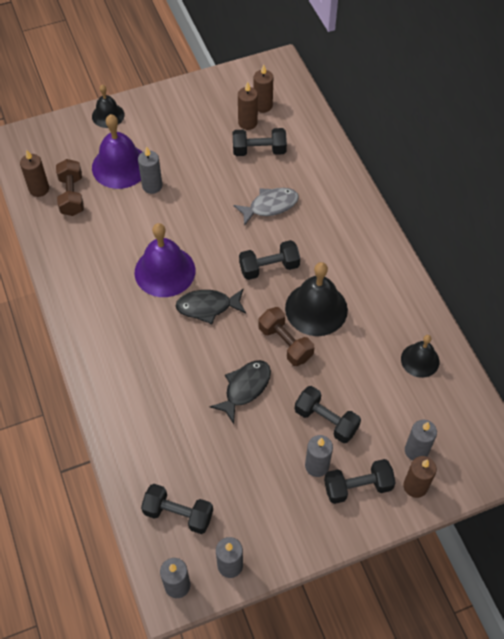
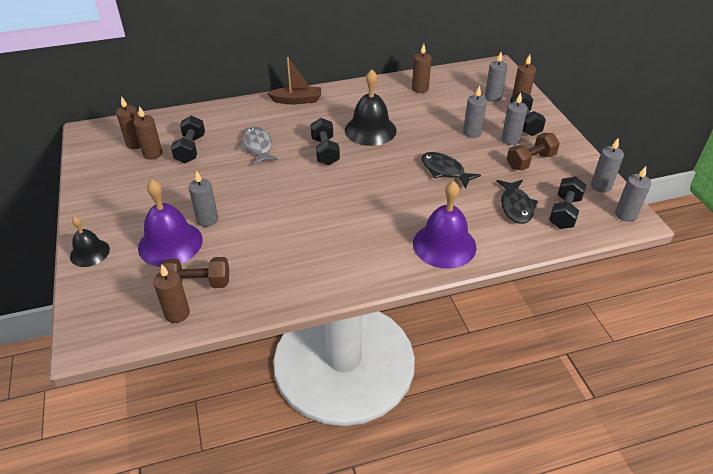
camera: 85 degrees left, 15 degrees down
(165, 271) = (316, 213): purple bell -> purple bell (444, 245)
(207, 307) = (361, 188): black fish -> black fish (516, 206)
(285, 343) = (402, 147): brown dumbbell -> brown dumbbell (530, 161)
(326, 420) = (472, 133): black dumbbell -> grey candle
(366, 229) = (297, 100): none -> brown boat
(420, 360) = (420, 89): black bell -> brown candle

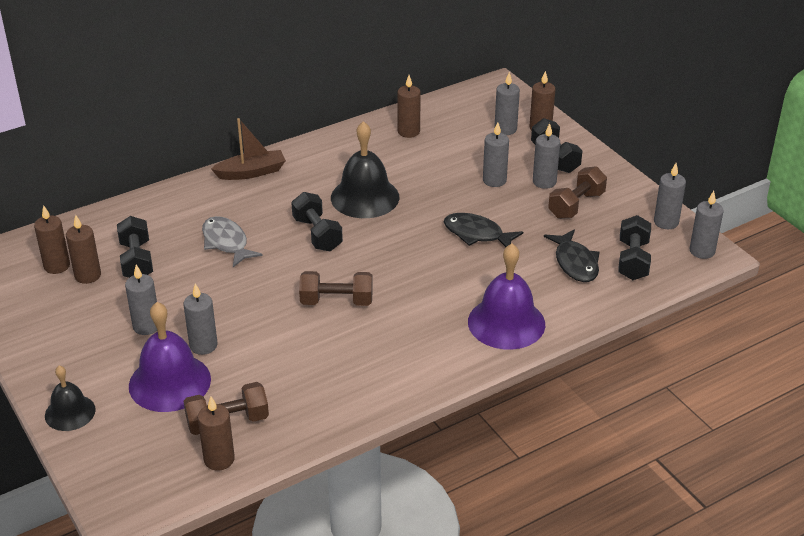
camera: 15 degrees left, 5 degrees down
(174, 198) = (146, 326): none -> grey candle
(318, 204) = (336, 301): none -> brown dumbbell

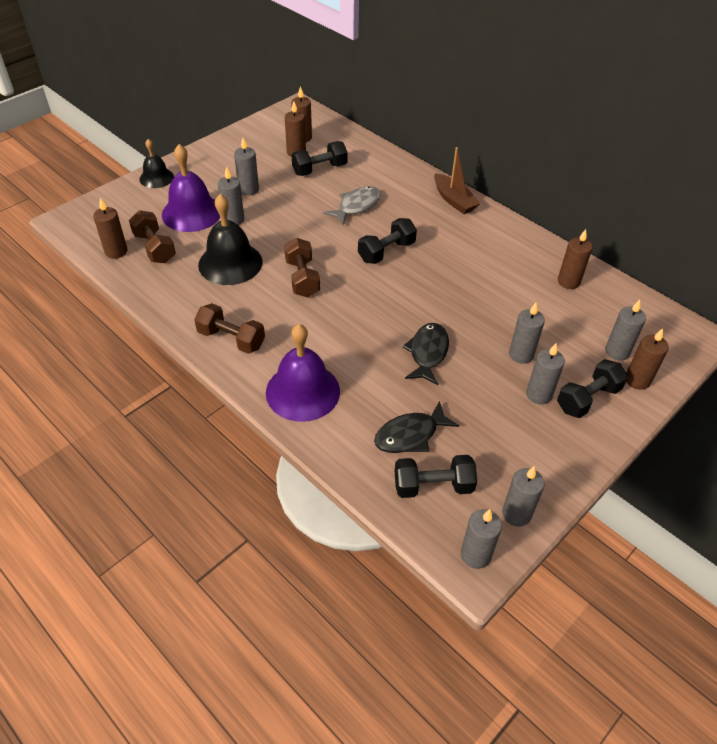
camera: 75 degrees right, 10 degrees up
(365, 197) = (451, 270): black bell -> black bell (230, 263)
(576, 205) = (510, 426): brown dumbbell -> brown dumbbell (231, 339)

